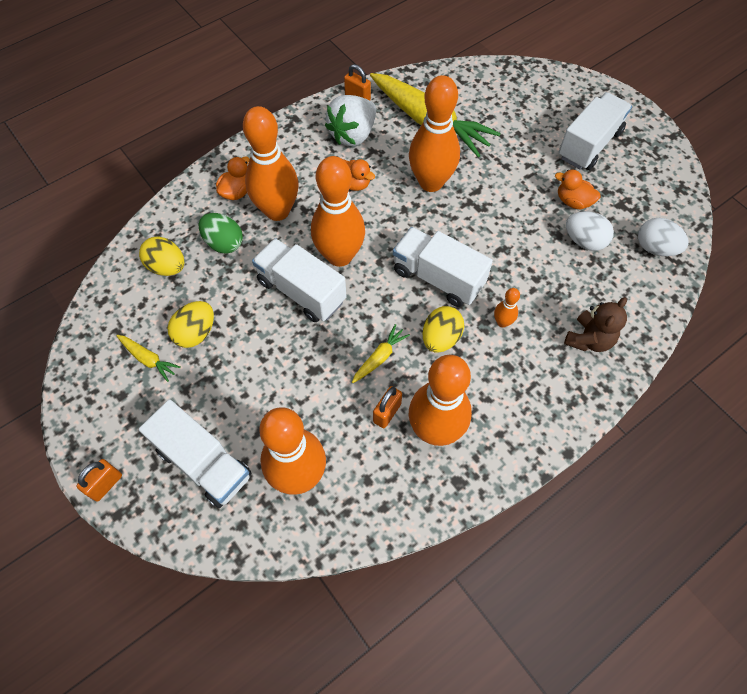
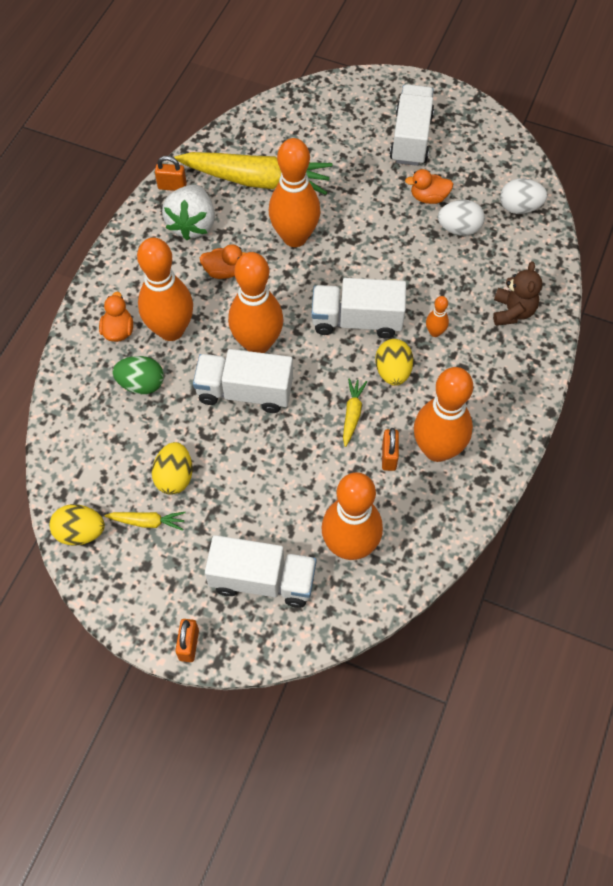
camera: 30 degrees left, 0 degrees up
(167, 267) = (103, 432): yellow egg -> yellow egg (80, 532)

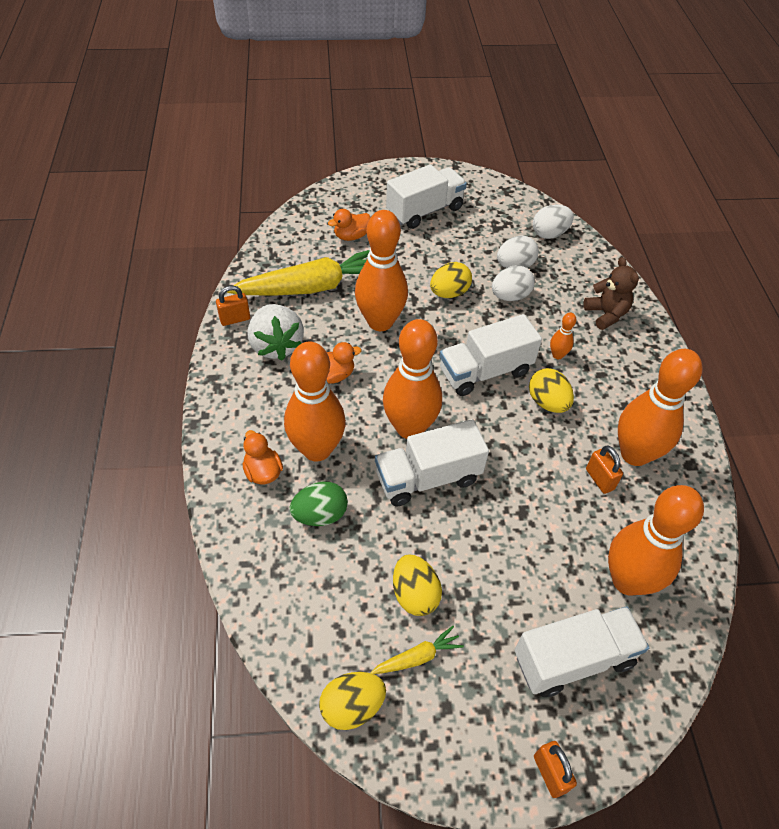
camera: 30 degrees left, 10 degrees down
(352, 414) = (540, 455): yellow carrot -> none
(376, 233) = (449, 293): none -> yellow egg
(411, 138) = (425, 211): white truck -> white truck turned 75 degrees clockwise
(428, 197) = (472, 250): orange duck -> orange duck (351, 236)
(432, 258) = (510, 296): none -> white egg

